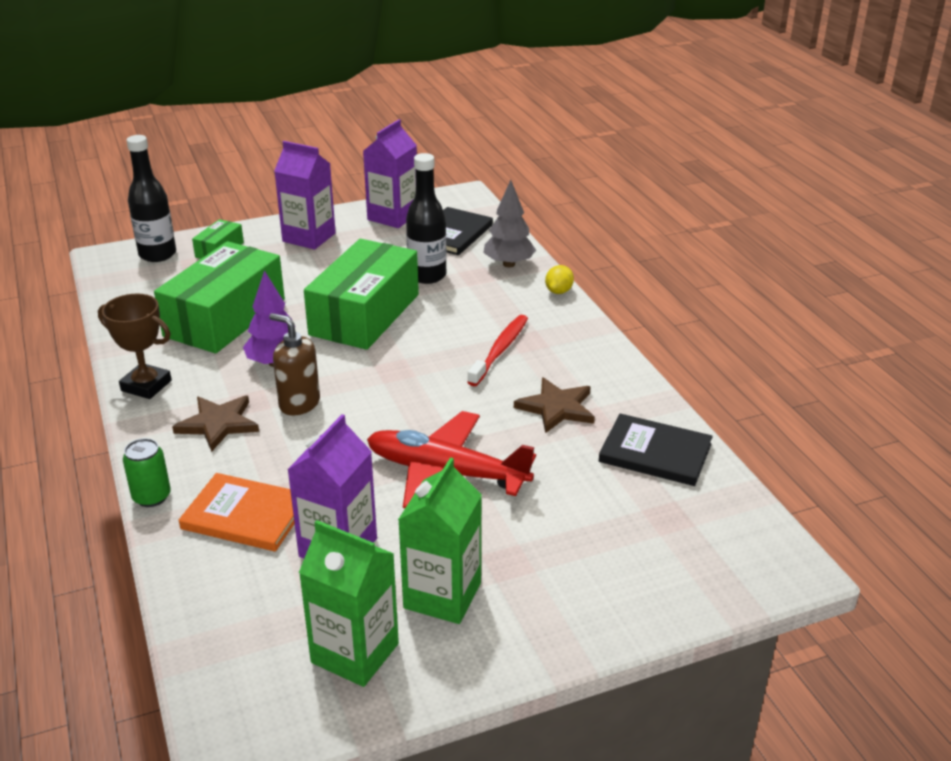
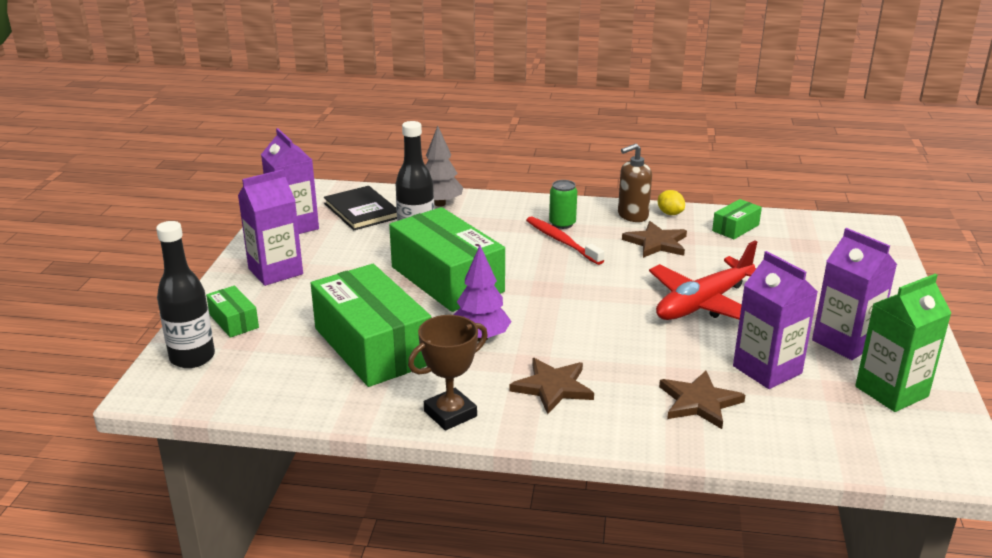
camera: 60 degrees left, 5 degrees down
(151, 497) = (639, 445): green can -> green can (562, 224)
(245, 515) = (699, 402): orange book -> brown star
(299, 404) = (557, 341): brown soap dispenser -> brown soap dispenser (632, 216)
(442, 595) = (845, 342): green carton -> purple carton
(559, 291) = (503, 198): yellow lemon -> yellow lemon (670, 213)
(655, 453) = (735, 228): black book -> green box

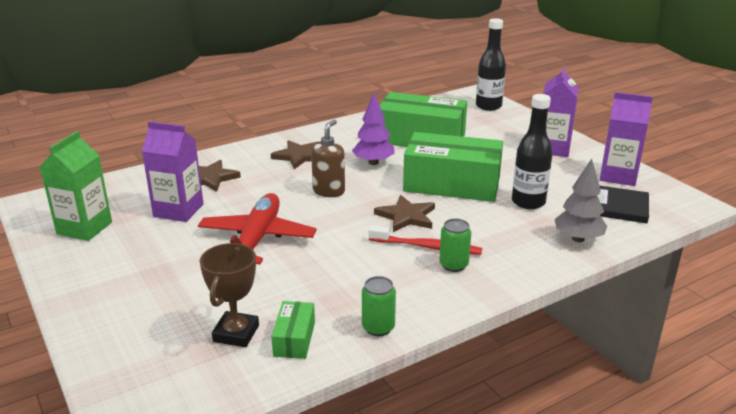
camera: 140 degrees right, 0 degrees up
(234, 321) = (509, 122): green box -> none
(450, 414) = (334, 130): brown trophy -> brown trophy (236, 333)
(632, 216) = (409, 305): brown soap dispenser -> brown soap dispenser (329, 191)
(656, 243) = (350, 281): brown star -> brown star (406, 216)
(670, 213) = (378, 327): yellow lemon -> green can
(845, 342) = (128, 251): purple carton -> none

